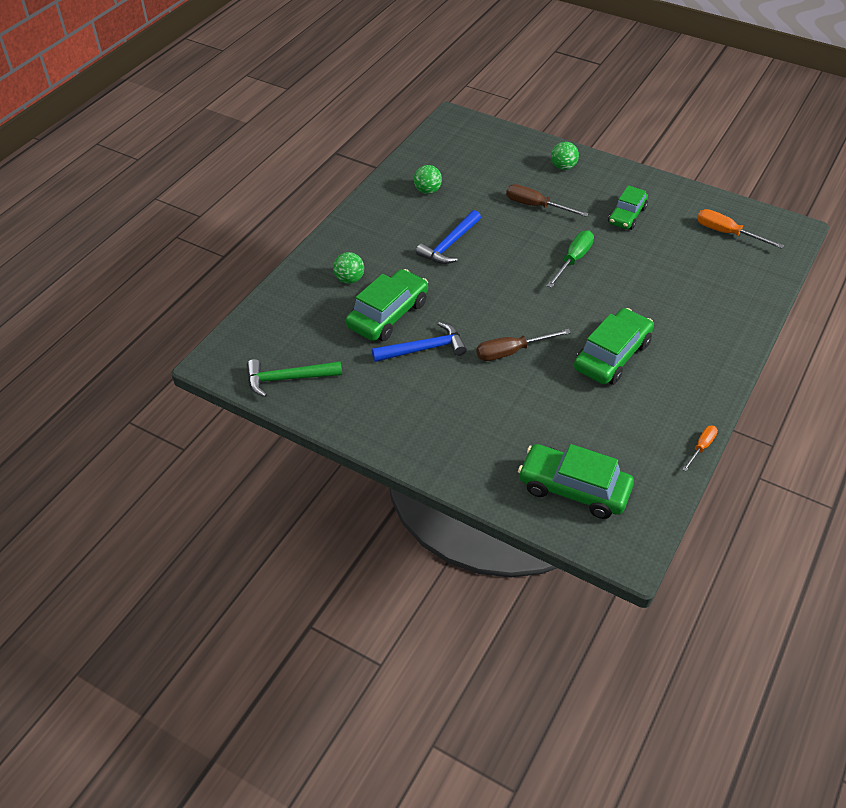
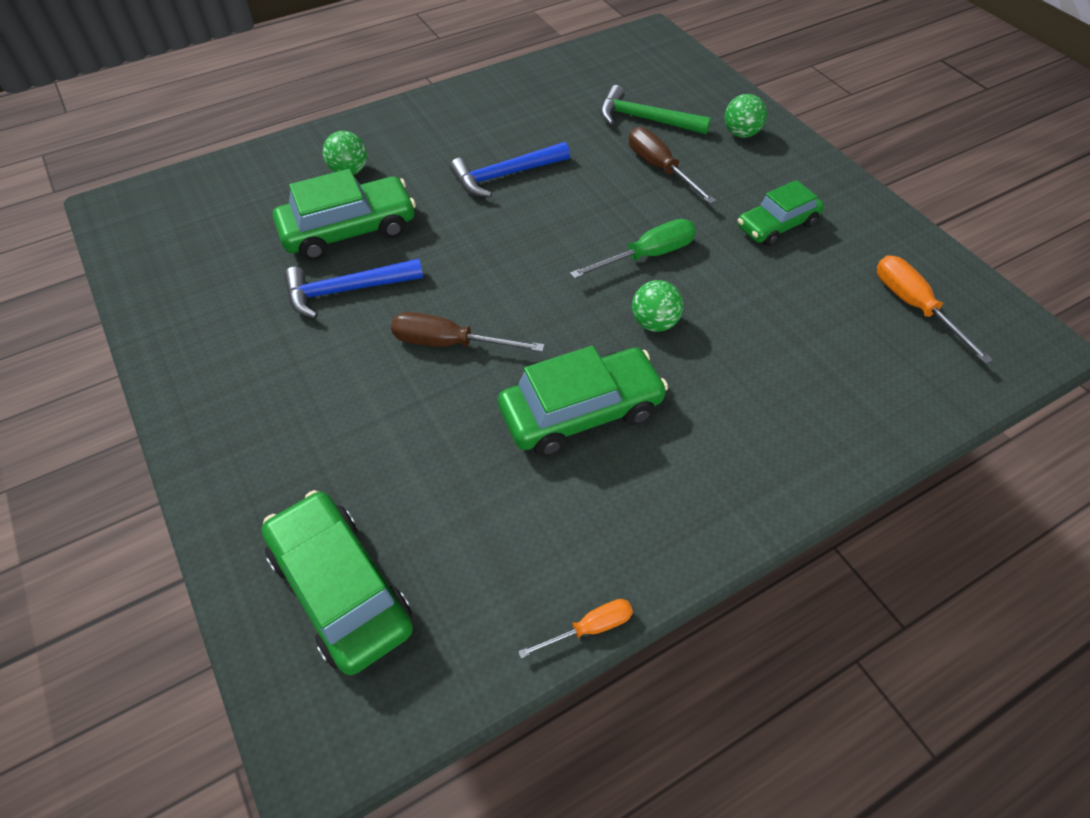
camera: 30 degrees right, 5 degrees up
(288, 379) = (163, 259): green hammer -> green hammer (645, 119)
(424, 349) = (347, 290): blue hammer -> blue hammer turned 150 degrees clockwise
(427, 191) = (540, 104): green ball -> green ball (654, 323)

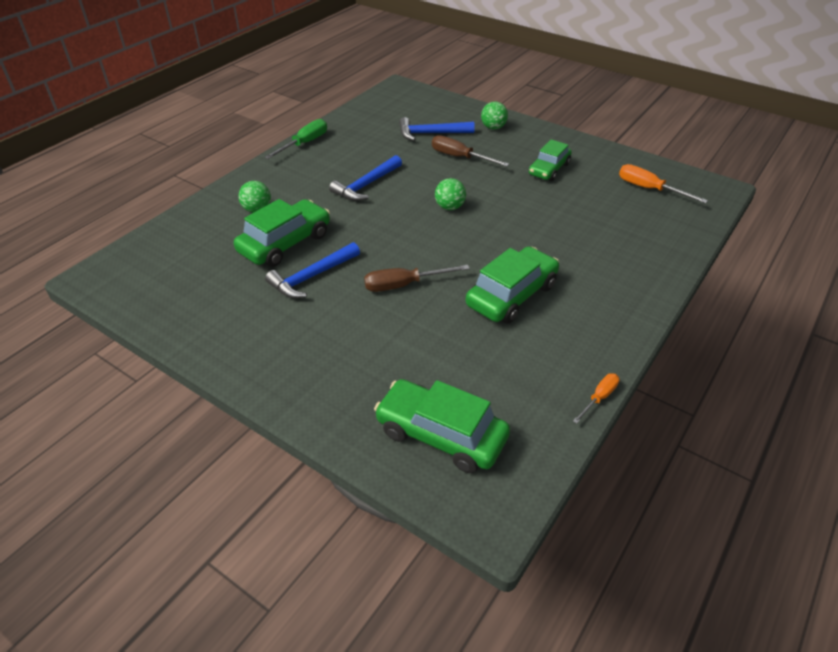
camera: 25 degrees left, 10 degrees down
(645, 119) = (431, 133): green hammer -> blue hammer
(647, 255) = (487, 204): green screwdriver -> green screwdriver (304, 143)
(654, 323) = (518, 237): green ball -> green ball (449, 207)

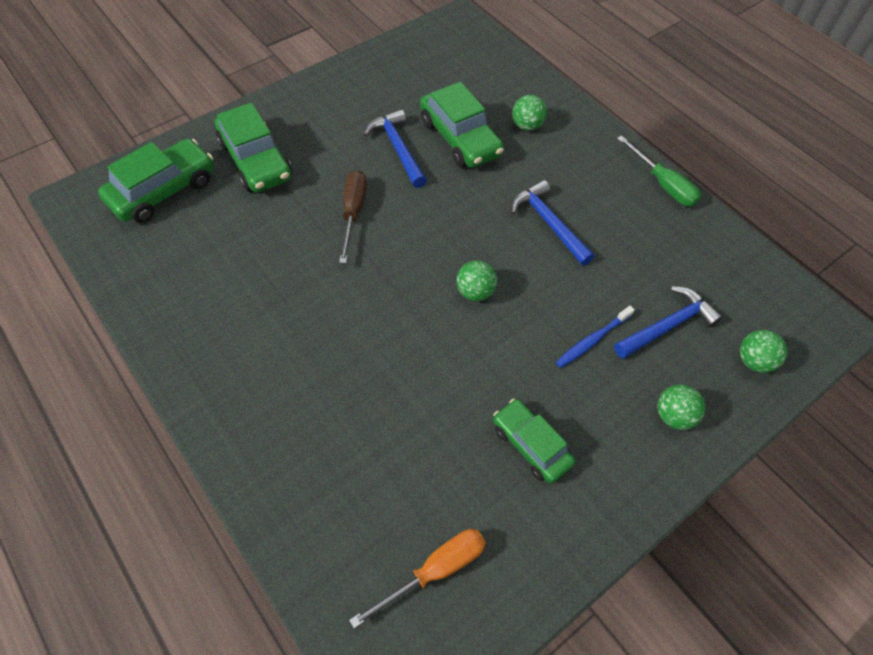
camera: 105 degrees right, 15 degrees up
(431, 133) = (667, 326): blue hammer -> blue hammer turned 45 degrees clockwise
(438, 107) = (753, 361): none -> green ball
(460, 157) = (592, 340): brown screwdriver -> blue toothbrush
(511, 295) = (294, 297): green car -> green car (256, 160)
(599, 398) = (125, 314): orange screwdriver -> none

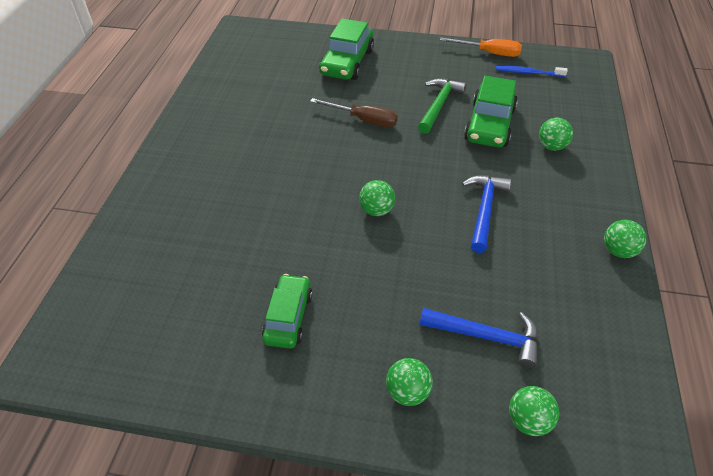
camera: 50 degrees right, 10 degrees down
(163, 190) = (282, 48): green car -> none
(353, 213) = (363, 120): brown screwdriver -> brown screwdriver turned 60 degrees clockwise
(398, 149) = (438, 105): blue hammer -> green hammer
(435, 570) = (146, 325): orange screwdriver -> orange screwdriver (489, 53)
(592, 340) = (414, 297): blue toothbrush -> blue toothbrush (528, 72)
(663, 184) = (618, 251): green screwdriver -> green ball

